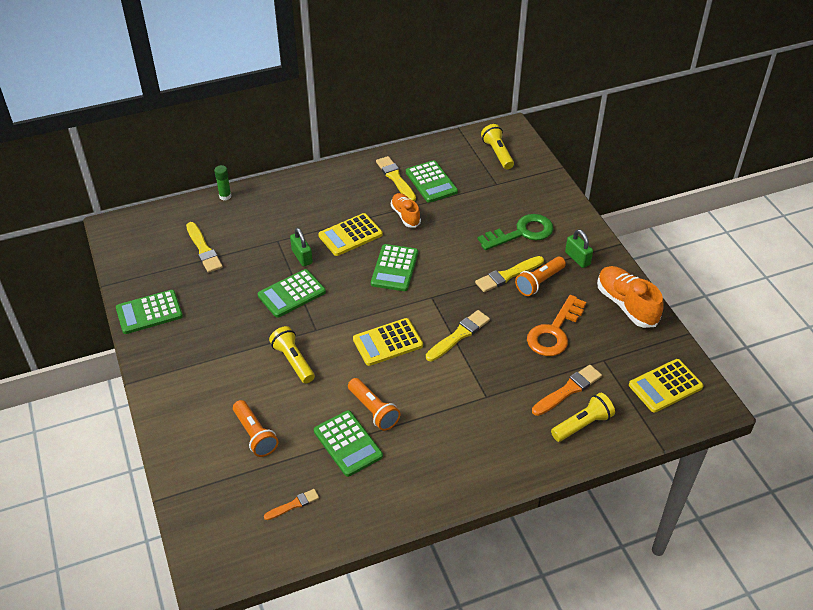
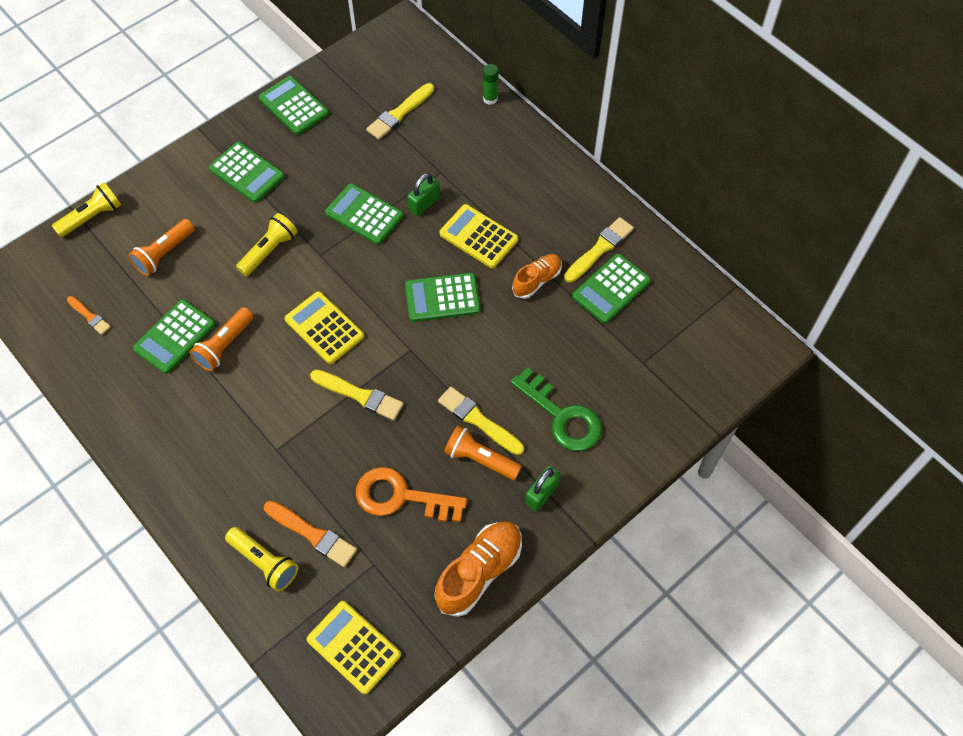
camera: 70 degrees right, 15 degrees up
(201, 359) = (247, 173): none -> green calculator
(497, 153) = (706, 347): yellow flashlight -> yellow flashlight (92, 217)

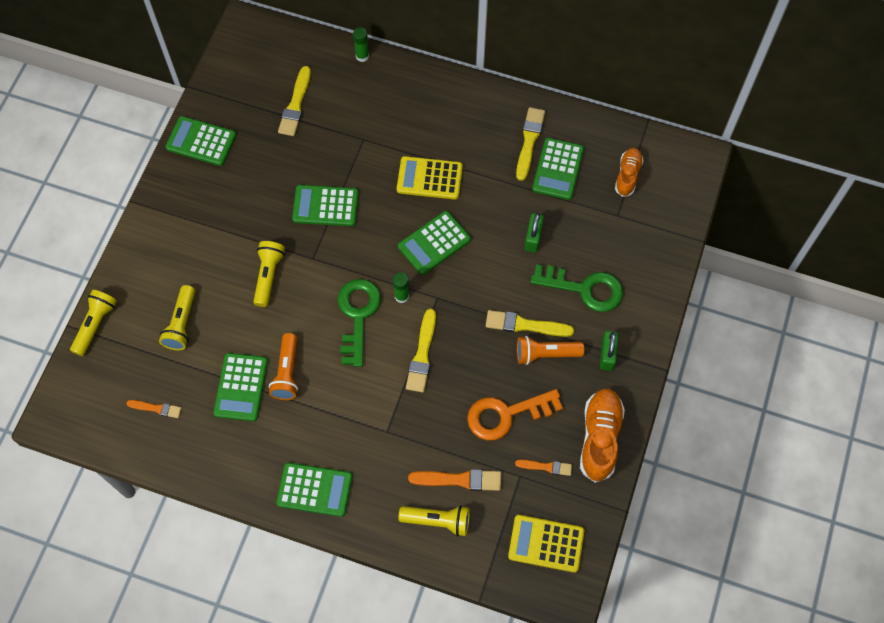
camera: 30 degrees left, 5 degrees up
(164, 254) = (181, 324): orange flashlight -> yellow flashlight
(247, 173) = (202, 219): green calculator -> green calculator (314, 490)
(324, 328) = (357, 316): yellow calculator -> green key
(359, 395) = (422, 354): yellow brush -> yellow brush turned 105 degrees clockwise
(377, 331) = (401, 296): none -> green glue stick
(405, 570) = (546, 467): none -> orange brush
(424, 203) = (368, 172): green padlock -> green padlock (533, 238)
(537, 280) = (498, 191): orange shoe -> orange shoe (627, 175)

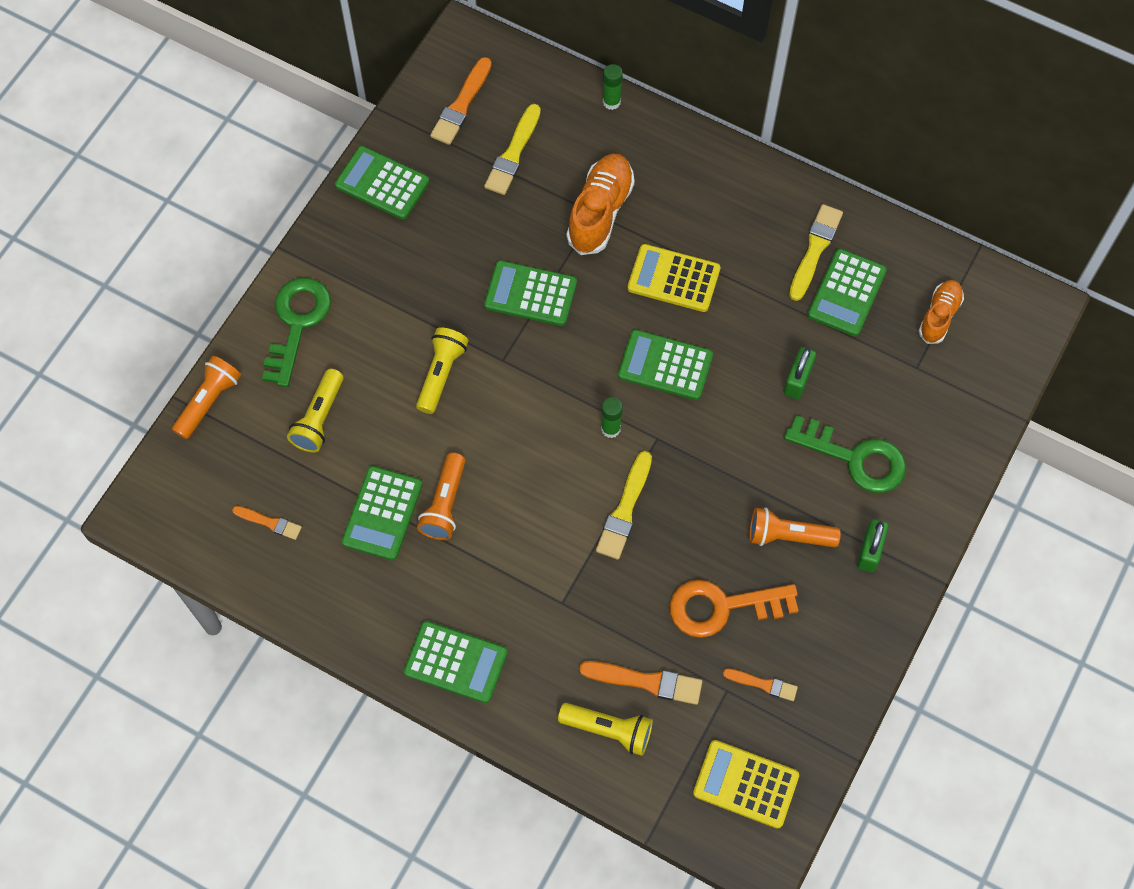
camera: 10 degrees right, 0 degrees up
(95, 325) = (208, 402): yellow flashlight -> orange flashlight
(251, 75) = (461, 105): none -> orange brush
(357, 316) = (549, 445): green key -> green key (297, 324)
(434, 243) = (665, 365): green calculator -> green calculator turned 45 degrees clockwise
(525, 325) = (767, 493): yellow brush -> none
(599, 438) = (841, 658): orange shoe -> orange shoe (600, 212)

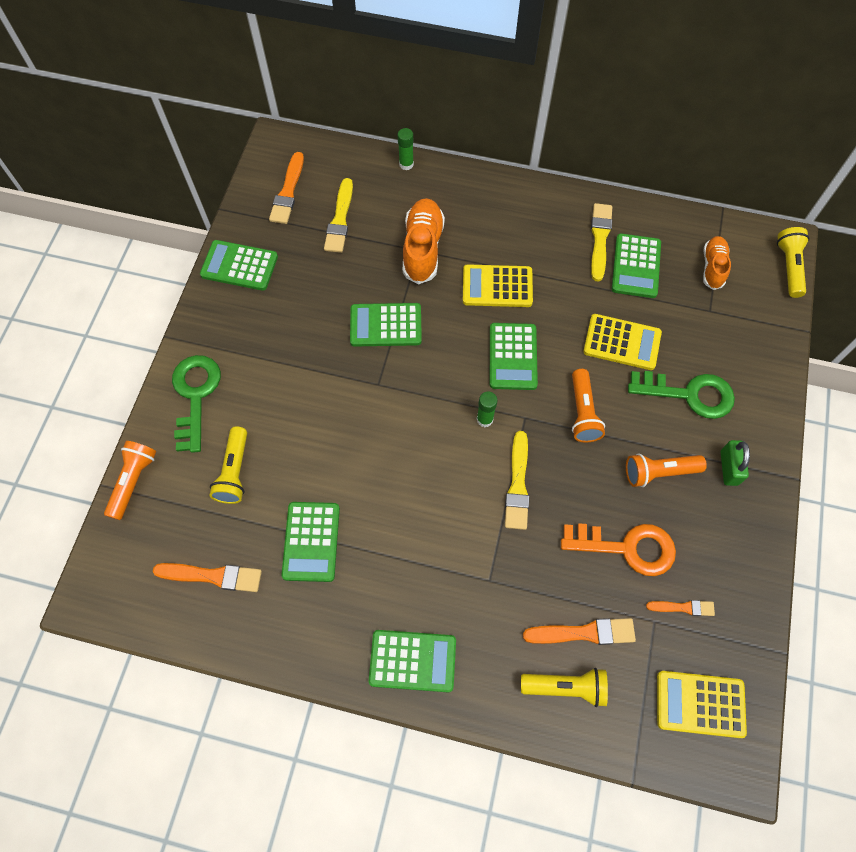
camera: 15 degrees left, 0 degrees up
(269, 523) = (212, 576): orange brush -> orange brush, size x1.64
(441, 374) = (329, 408): yellow flashlight -> yellow flashlight (789, 267)
(445, 504) = (363, 519): orange flashlight -> orange flashlight (583, 412)
(665, 365) = (512, 356): green calculator -> green calculator turned 90 degrees counterclockwise
(723, 607) = (626, 547): orange key -> orange key turned 150 degrees counterclockwise
(798, 380) = (622, 342): green padlock -> yellow calculator

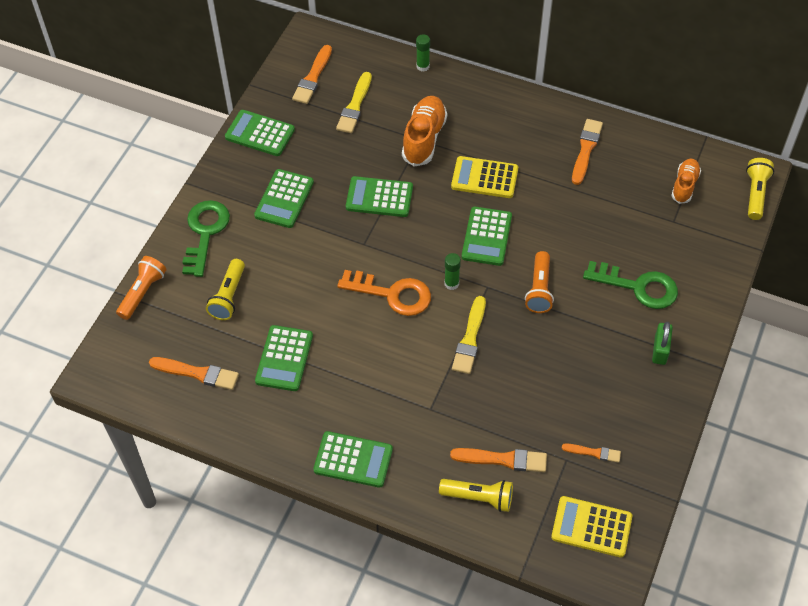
camera: 10 degrees right, 10 degrees down
(599, 239) = (586, 149): yellow brush -> orange brush
(622, 342) = (587, 237): yellow calculator -> none
(626, 547) = (554, 400): orange key -> orange key (392, 294)
(636, 266) = (614, 176): green calculator -> green calculator (284, 199)
(659, 472) = (597, 345): orange flashlight -> none

